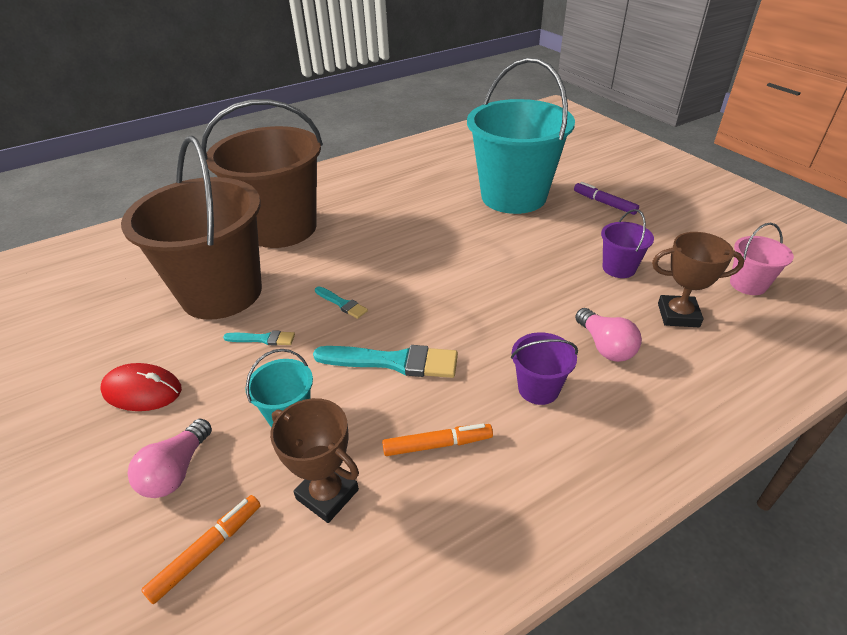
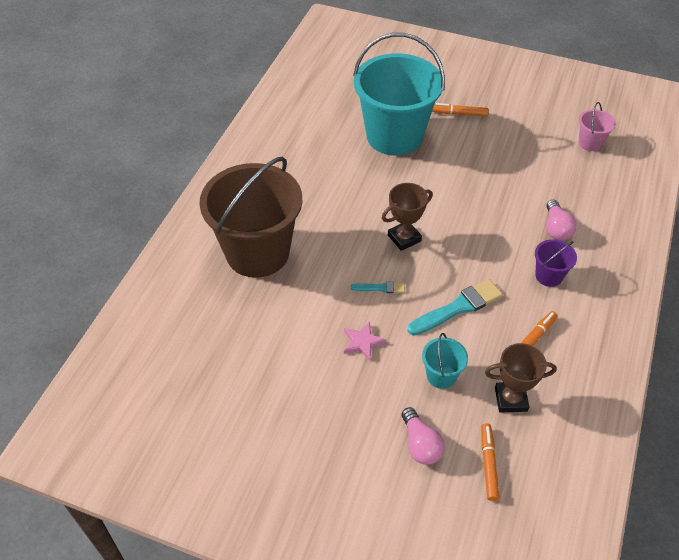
camera: 40 degrees left, 10 degrees up
(142, 391) = (333, 421): red mouse -> none
(222, 293) = (287, 329): brown bucket -> none
(263, 339) = (362, 342): turquoise brush -> pink star
(604, 203) = (459, 113): purple marker -> orange marker
(605, 346) = (556, 228): pink light bulb -> pink light bulb turned 60 degrees clockwise
(619, 268) = (515, 167): purple bucket -> none
(678, 315) = (573, 186): brown trophy -> brown trophy (404, 238)

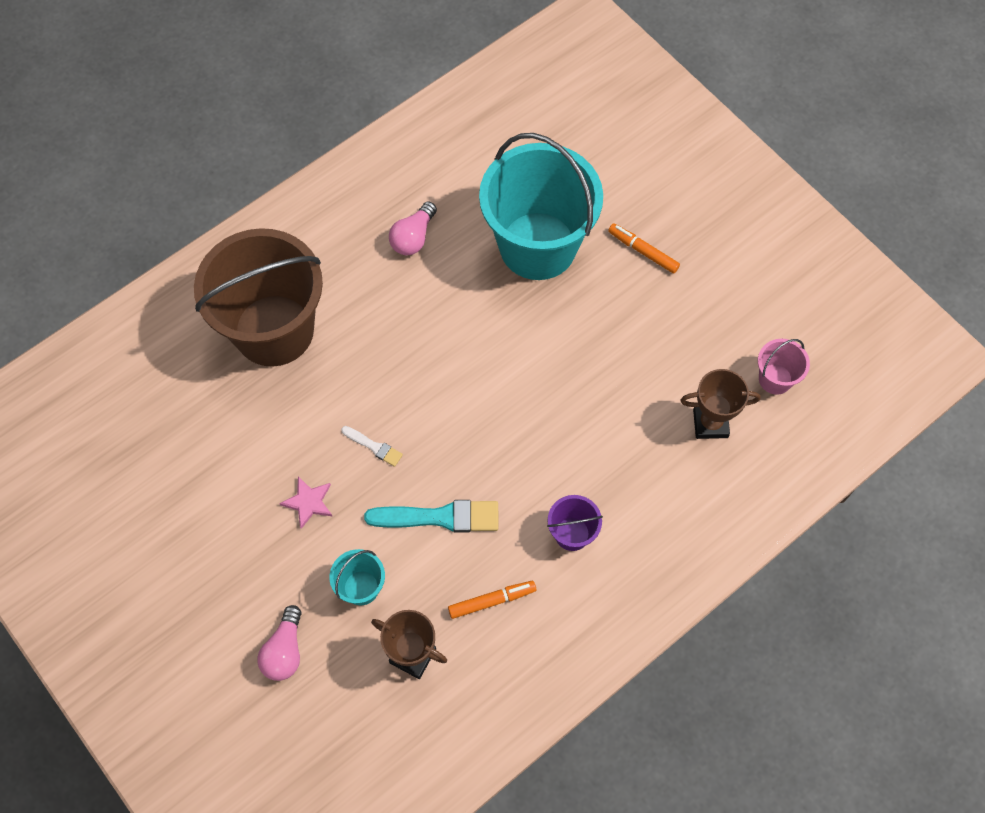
camera: 30 degrees right, 15 degrees up
(380, 288) = (374, 447): turquoise brush -> white brush
(404, 238) = (445, 396): brown trophy -> brown trophy (710, 423)
(488, 464) = (336, 711): orange marker -> none
(556, 228) = (631, 477): pink light bulb -> pink light bulb (413, 237)

